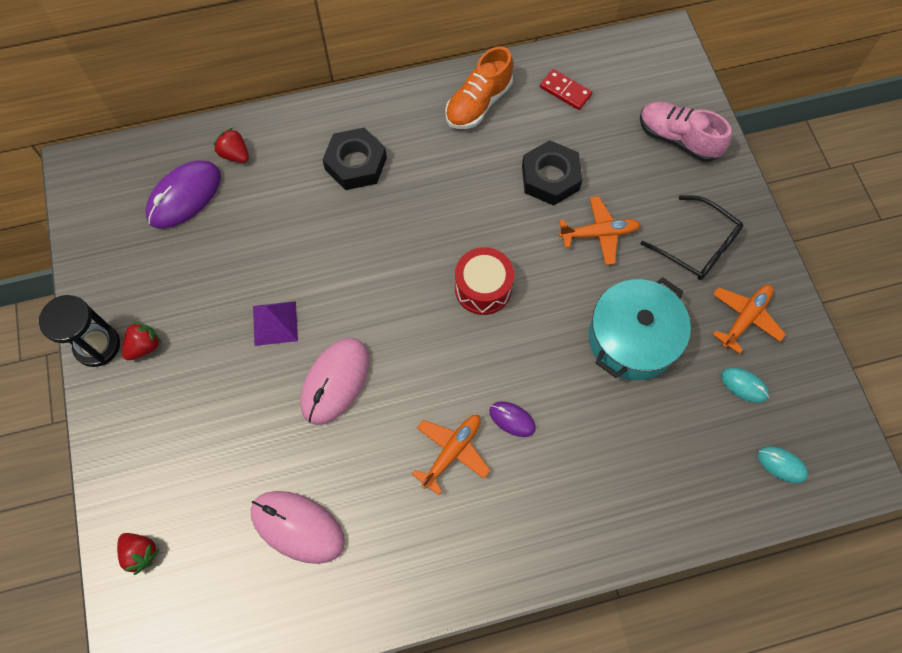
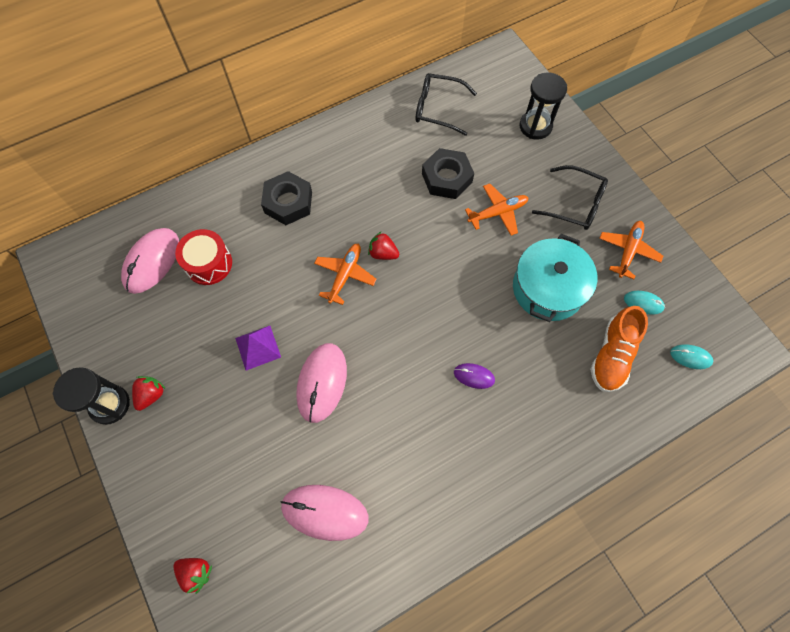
camera: 15 degrees left, 0 degrees up
(184, 196) = (152, 262): purple mouse -> pink mouse
(235, 154) = (185, 217): red strawberry -> red strawberry (383, 253)
(452, 452) = (433, 415): orange plane -> orange plane (345, 275)
(478, 103) = (373, 133): orange shoe -> orange shoe (612, 355)
(483, 288) = (419, 277): red drum -> red drum (208, 263)
(565, 91) = (438, 109): red domino -> black glasses
(678, 139) = (535, 126): pink shoe -> black hourglass

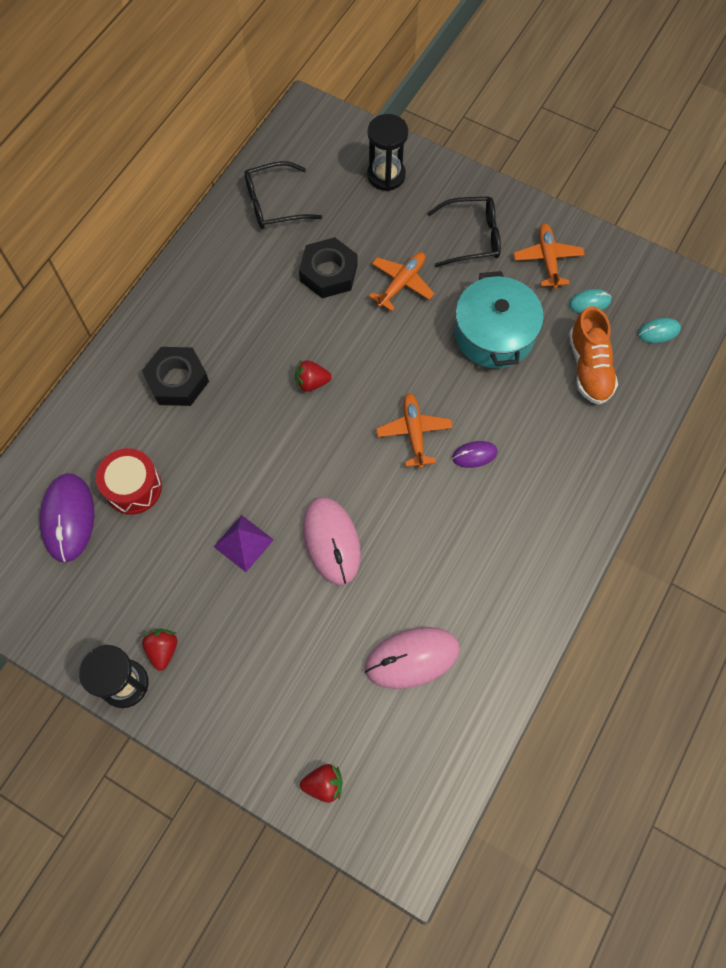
camera: 30 degrees left, 0 degrees up
(152, 262) = (68, 518): pink mouse -> purple mouse
(345, 275) = (286, 424): orange plane -> orange plane (414, 432)

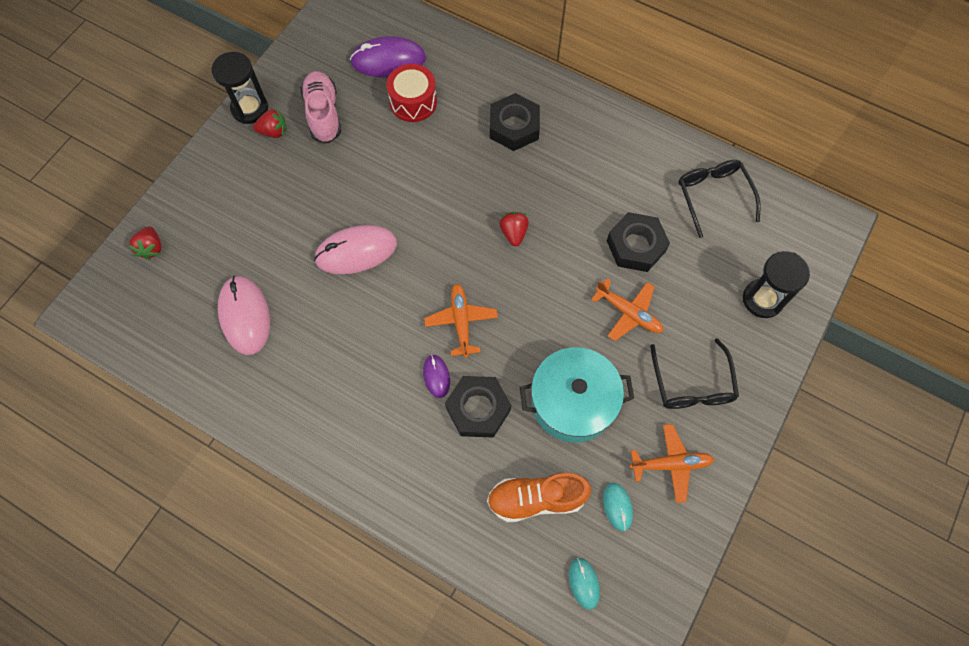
camera: 90 degrees right, 0 degrees up
(142, 591) = (323, 114): none -> pink shoe
(243, 543) = (359, 184): purple pyramid -> none
(414, 432) = (461, 322): orange plane -> orange plane turned 90 degrees counterclockwise
(506, 416) = (478, 409): none -> black nut

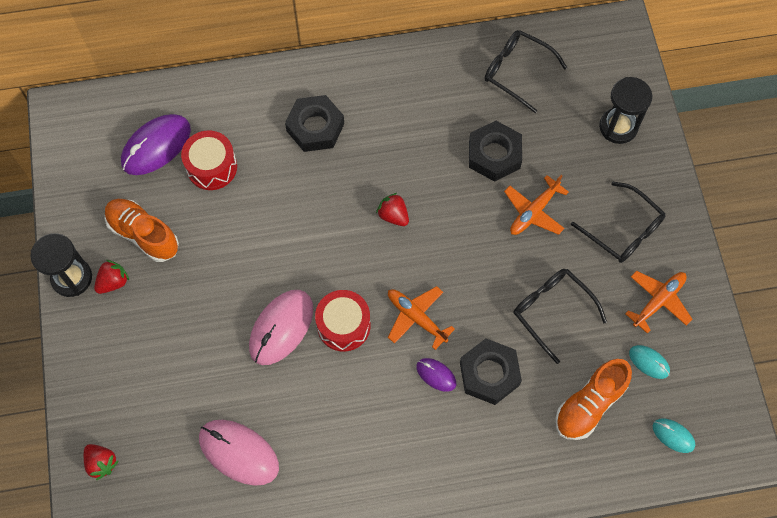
camera: 40 degrees left, 0 degrees up
(323, 114) = (143, 234): pink shoe -> orange shoe
(402, 285) = (343, 325): none -> red drum
(573, 402) = (552, 311): turquoise pot -> black glasses
(628, 313) = (533, 212): orange plane -> orange plane turned 135 degrees clockwise

